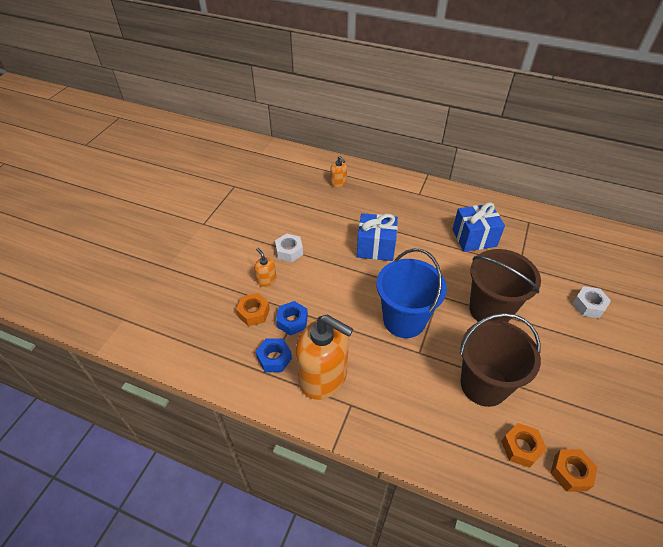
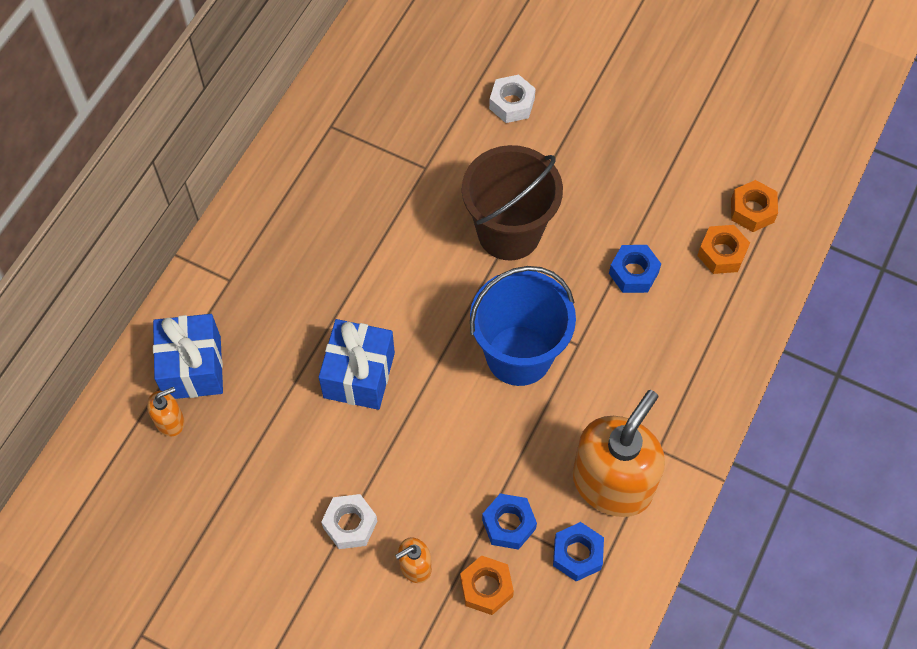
camera: 85 degrees left, 15 degrees up
(474, 238) = (357, 216): blue gift -> blue gift (193, 367)
(483, 384) = (633, 273): brown bucket -> blue nut

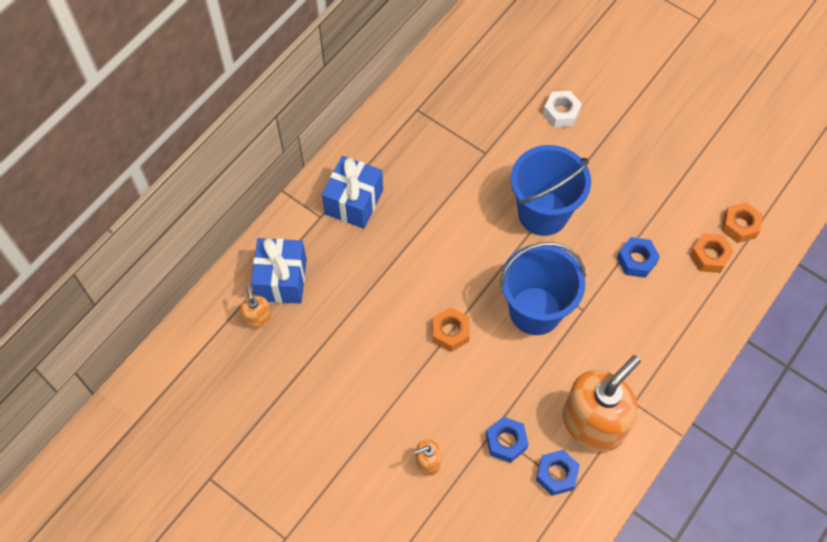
camera: 10 degrees right, 0 degrees up
(170, 421) = (258, 318): orange soap dispenser -> orange soap dispenser turned 90 degrees counterclockwise
(350, 524) = (382, 421): white nut -> none
(359, 375) = (408, 306): blue gift -> blue gift (354, 202)
(486, 587) = (480, 488): orange nut -> orange nut (450, 332)
(509, 232) = (543, 213): brown bucket -> blue bucket

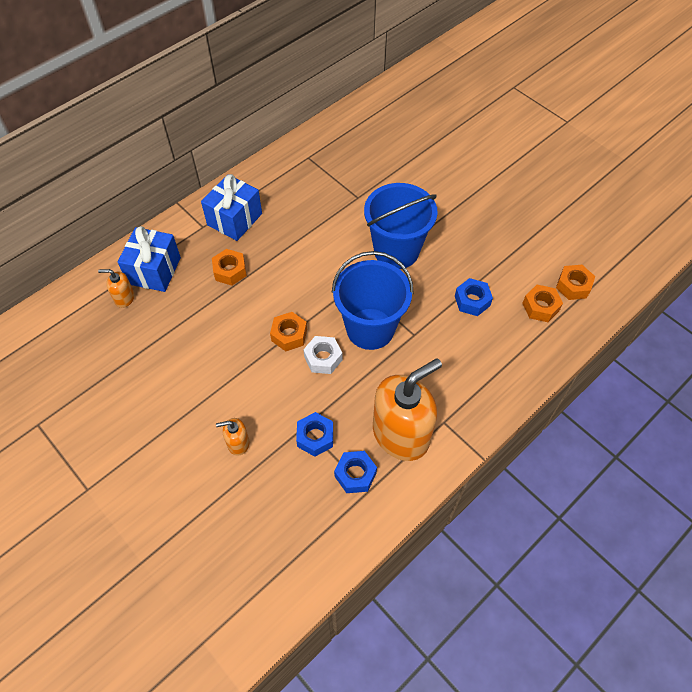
camera: 10 degrees right, 5 degrees down
(258, 318) = (124, 298): orange soap dispenser -> orange soap dispenser turned 75 degrees counterclockwise
(366, 267) = (230, 271): none -> orange nut
(561, 113) = (431, 176): white nut -> white nut (323, 358)

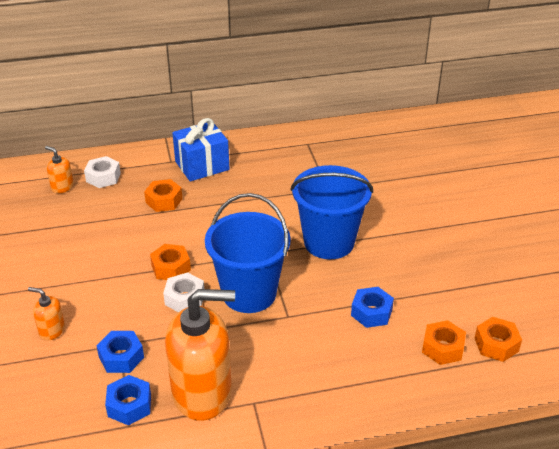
camera: 30 degrees right, 20 degrees down
(154, 270) = (103, 177): blue gift -> white nut

